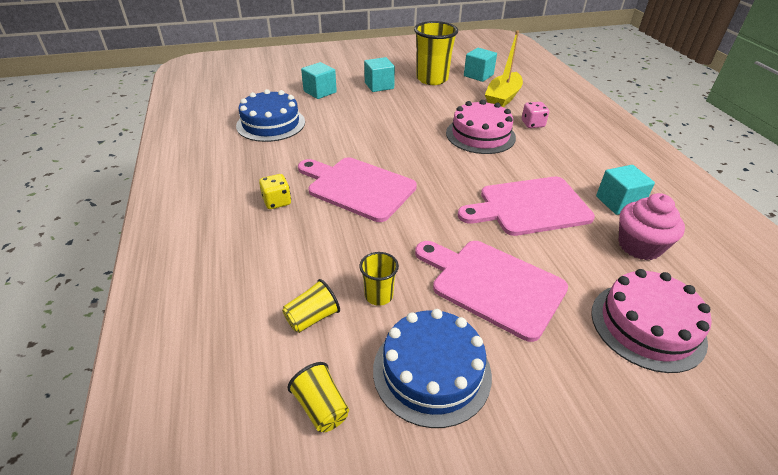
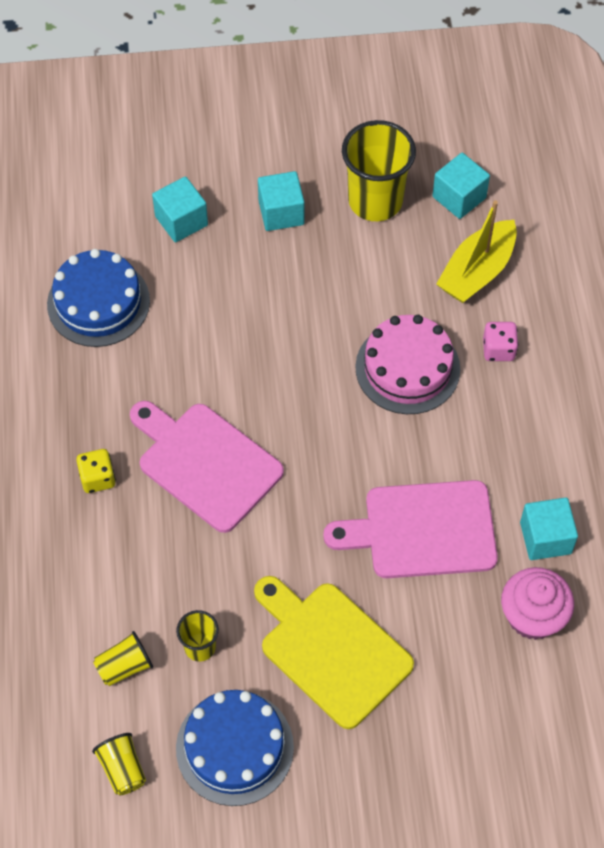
camera: 10 degrees right, 20 degrees up
(493, 285) = (331, 650): pink cutting board -> yellow cutting board
(647, 325) = (480, 728): pink cake -> none

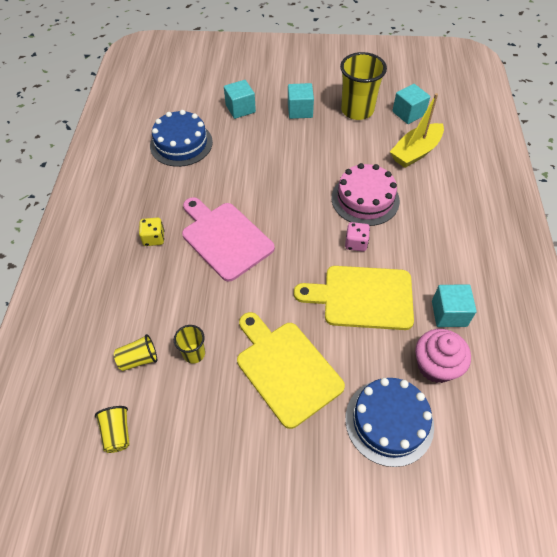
camera: 10 degrees right, 5 degrees down
(234, 747) = (202, 429): blue cake -> blue cake (389, 421)
(422, 530) = (362, 297): pink cutting board -> yellow cutting board
(498, 349) = (425, 195): pink dice -> pink dice (356, 243)

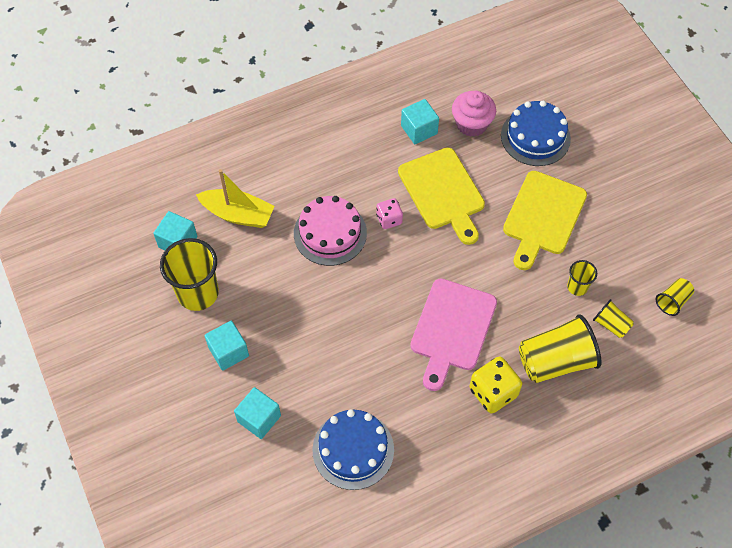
camera: 120 degrees left, 5 degrees up
(143, 295) = (555, 361): none -> yellow cup
(154, 238) = (493, 392): yellow dice -> yellow dice, size x1.62

